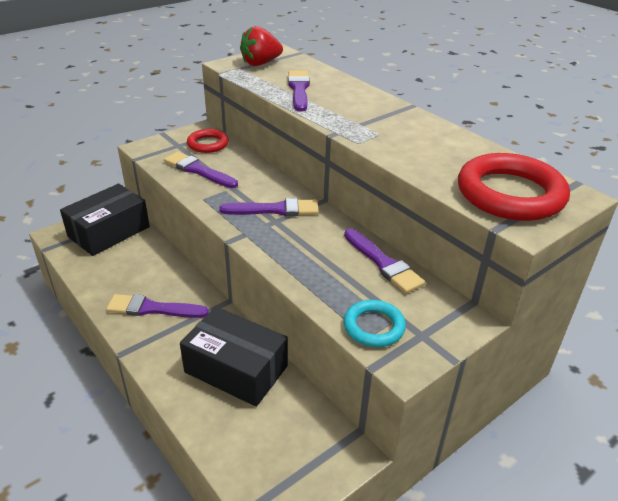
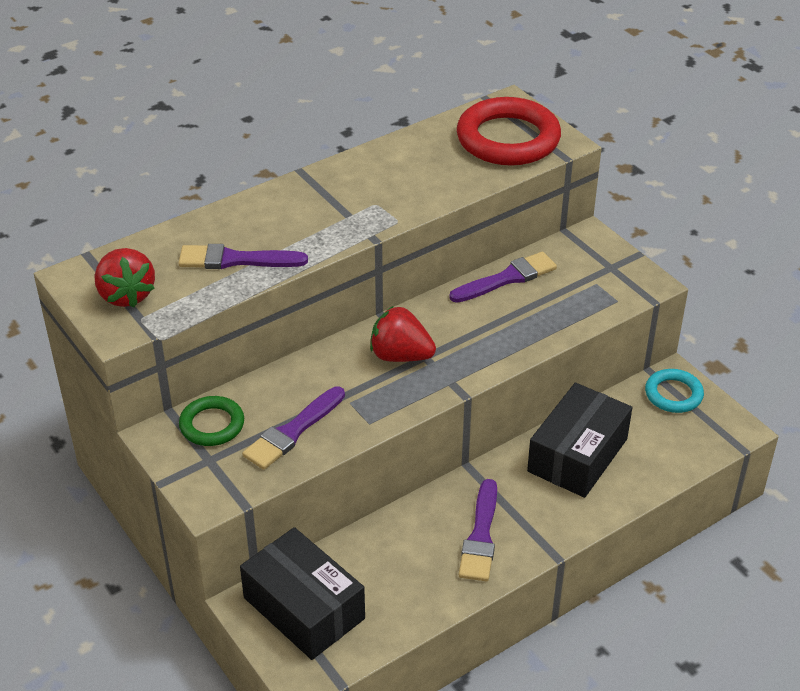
camera: 85 degrees left, 5 degrees up
(208, 144) = (212, 425): red ring -> green ring
(275, 210) = (400, 356): purple brush -> red strawberry
(374, 327) = (603, 295): turquoise ring -> turquoise ring (673, 394)

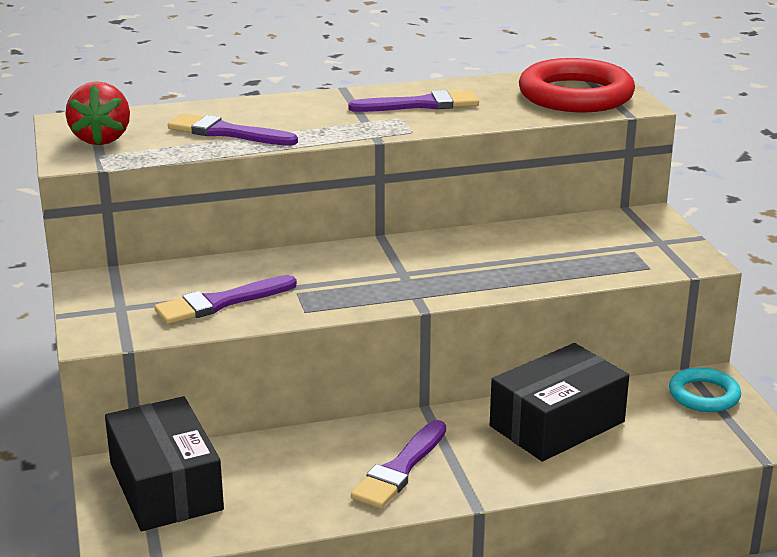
camera: 20 degrees right, 15 degrees down
(212, 425) = (145, 283): green ring -> none
(400, 356) = (377, 268): red strawberry -> none
(507, 278) = (535, 232): purple brush -> purple brush (420, 105)

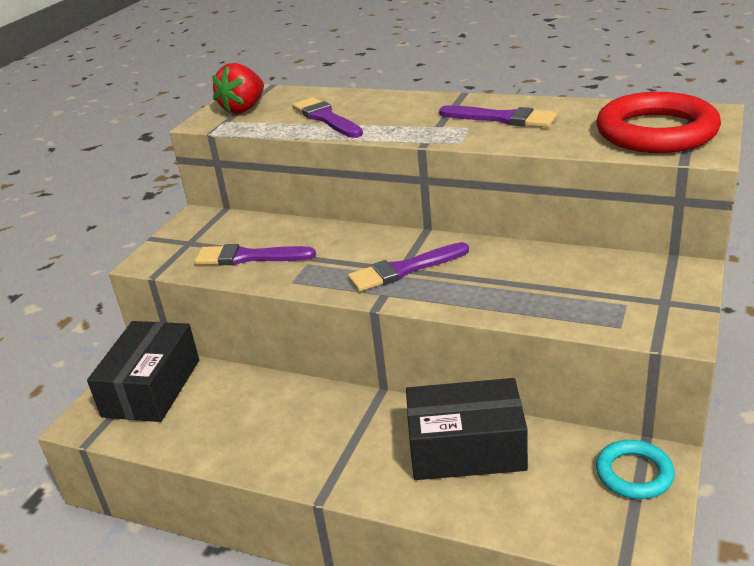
camera: 40 degrees right, 5 degrees up
(400, 469) = (304, 439): purple brush -> purple brush (404, 269)

